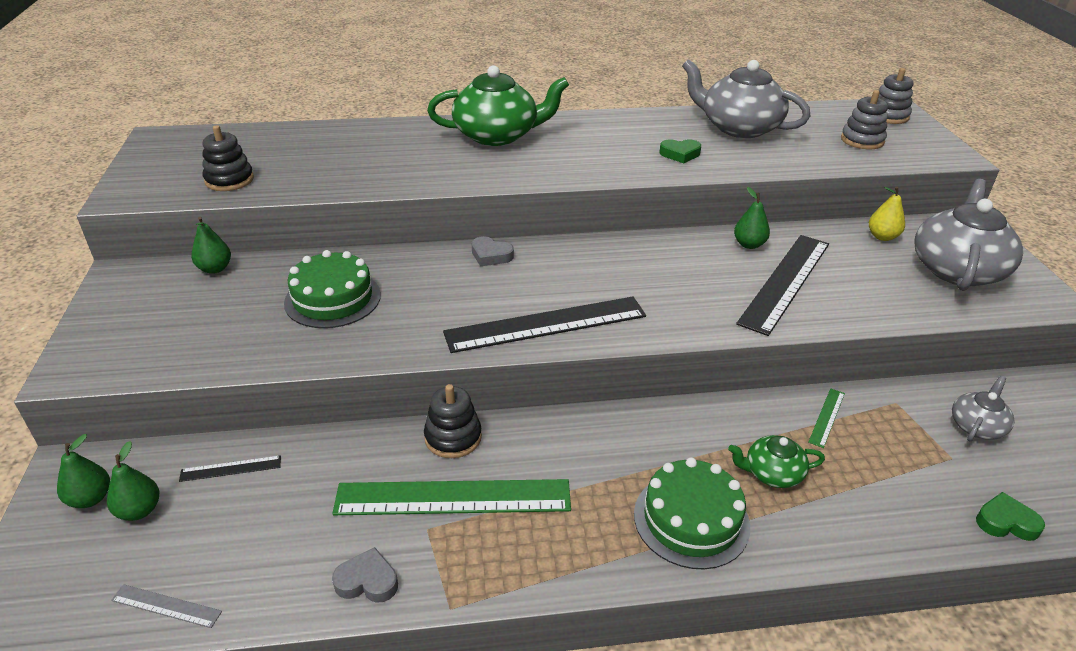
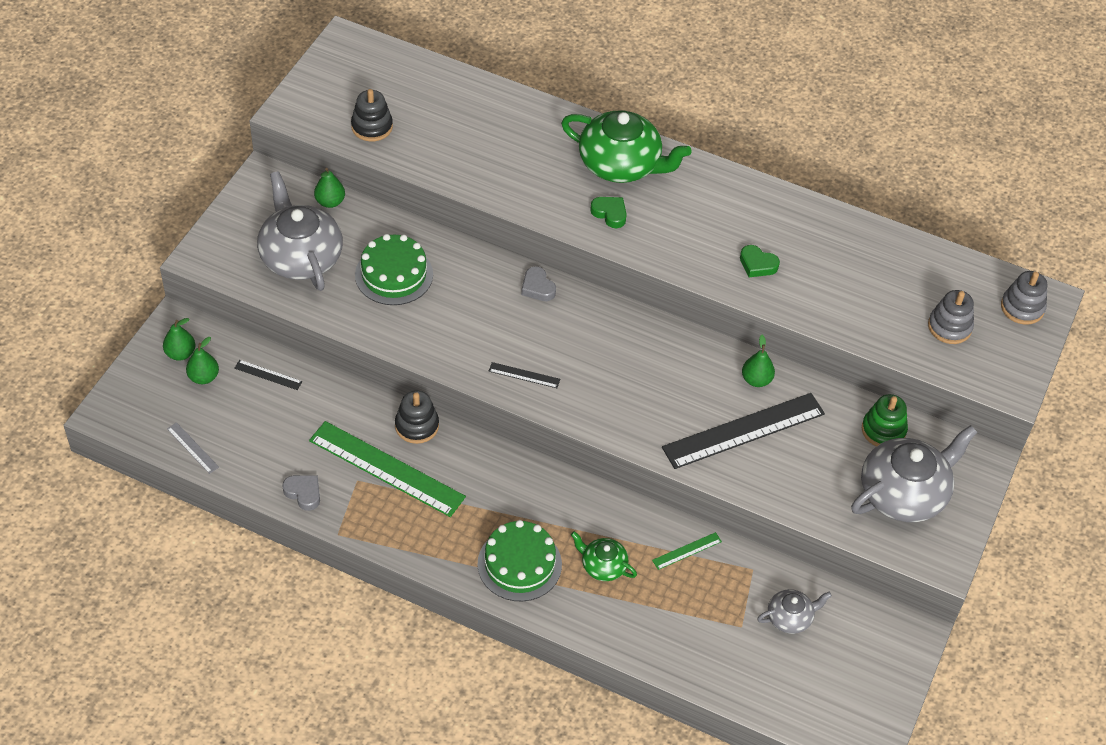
camera: 30 degrees right, 15 degrees up
(546, 324) = (524, 375): black ruler -> black ruler, size x0.43
(738, 128) = (850, 255): grey teapot -> grey teapot (300, 256)
(882, 237) = (883, 430): yellow pear -> green stacking toy
(1006, 522) = (722, 681): green heart -> green heart (610, 213)

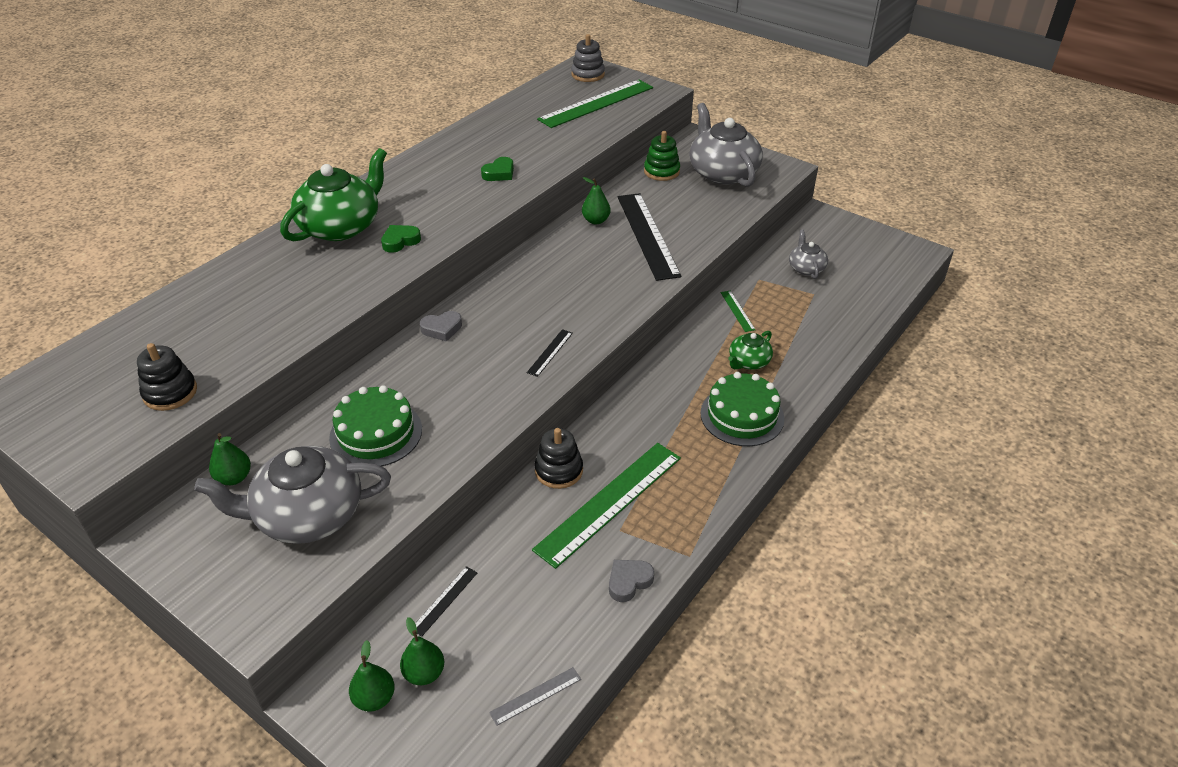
camera: 75 degrees left, 10 degrees down
(949, 327) = (596, 103): grey stacking toy -> green ruler

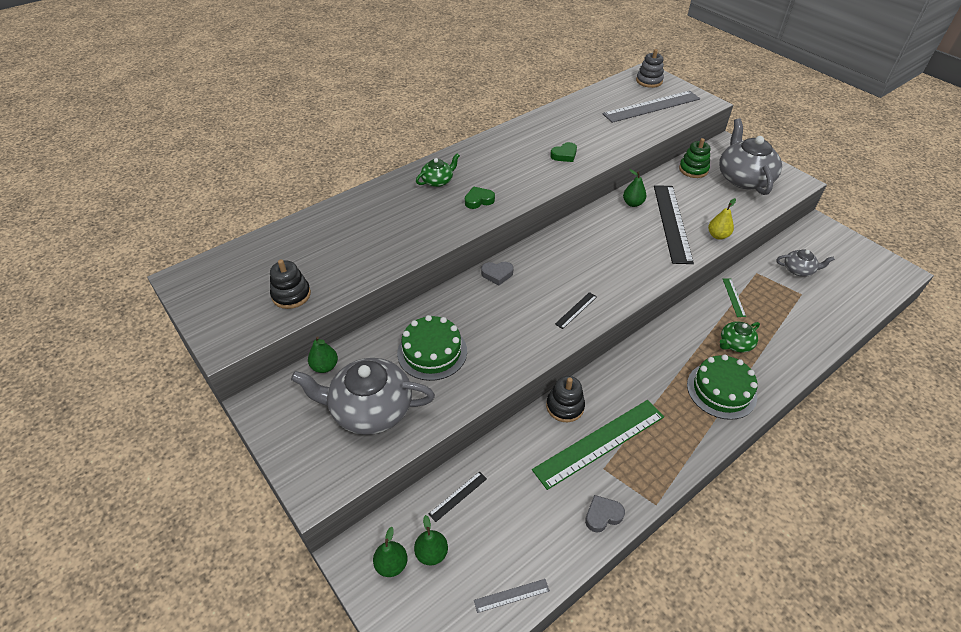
camera: 15 degrees right, 5 degrees up
(341, 226) = (438, 181): green teapot -> green teapot, size x0.50
(596, 103) = (651, 106): green ruler -> grey ruler
(704, 241) = (718, 235): none -> yellow pear
(806, 268) = (799, 270): grey teapot -> grey teapot turned 90 degrees clockwise

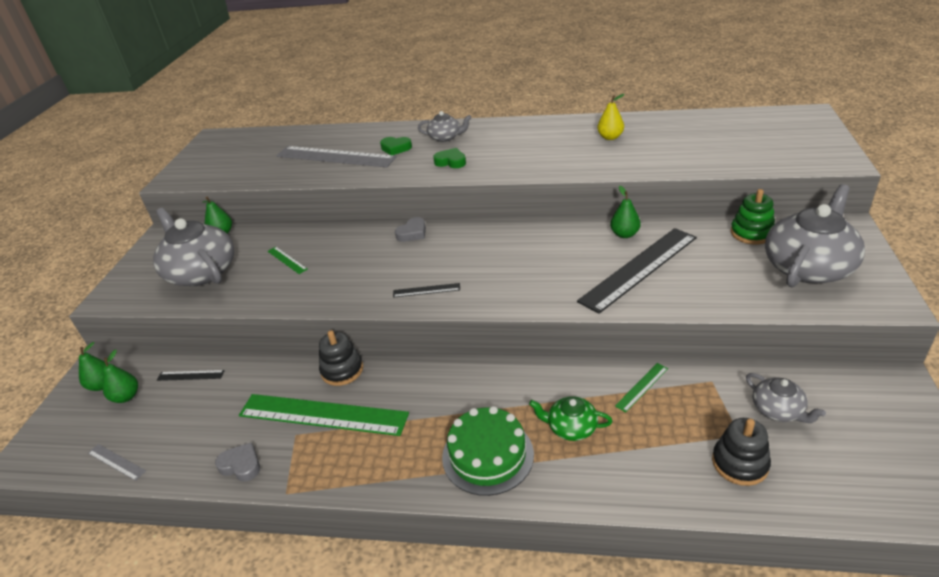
camera: 50 degrees right, 10 degrees down
(291, 295) = (242, 170): black stacking toy -> black stacking toy (740, 463)
(432, 352) = (287, 260): green cake -> green ruler
(438, 181) = (445, 137): green teapot -> grey teapot
(497, 274) = (412, 233): grey heart -> grey heart turned 90 degrees counterclockwise
(564, 155) = (583, 155): green heart -> green heart (395, 148)
(649, 81) = (797, 122): grey stacking toy -> none
(651, 106) = (757, 145): grey ruler -> grey ruler (335, 157)
(718, 235) = (673, 304): yellow pear -> yellow pear (610, 137)

